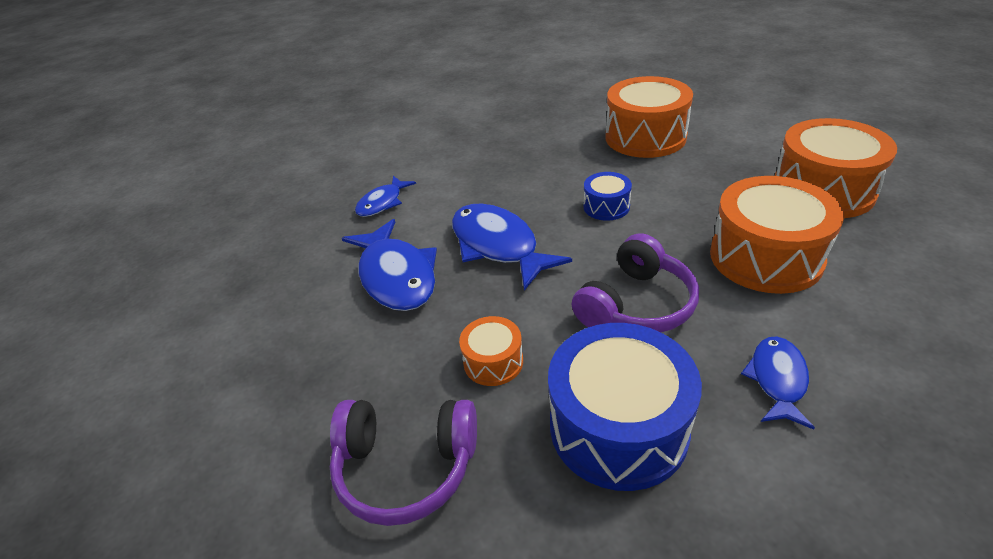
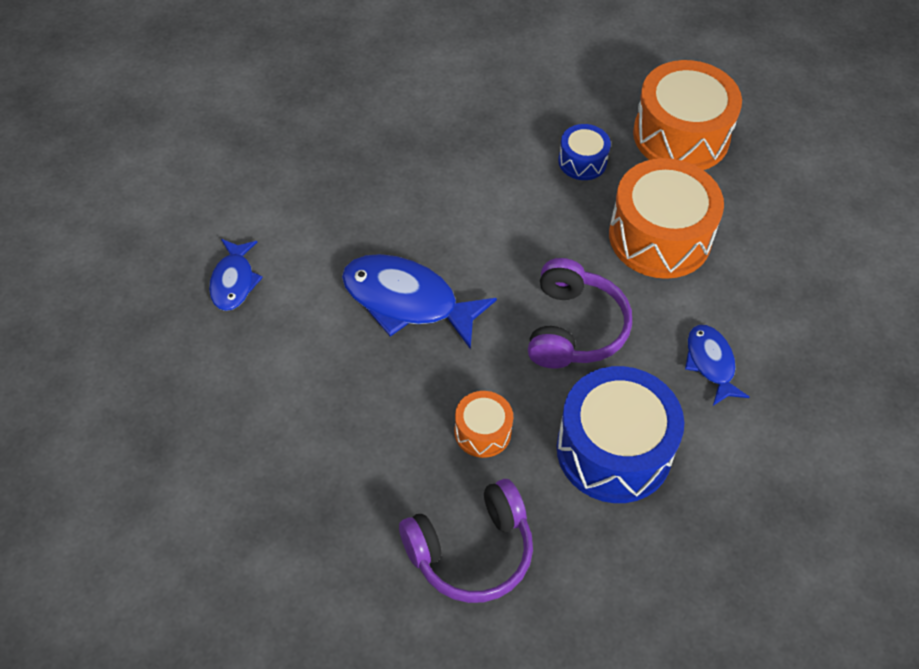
camera: 35 degrees left, 15 degrees up
(396, 276) = (325, 374): blue fish -> none
(606, 206) = (489, 215): blue drum -> blue drum (582, 161)
(645, 137) = (479, 96): orange drum -> none

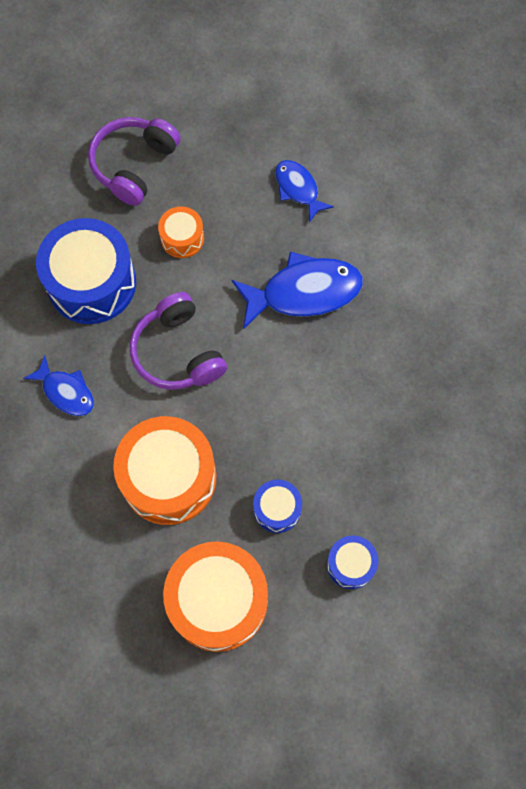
camera: 145 degrees right, 15 degrees up
(233, 281) = (426, 225): blue fish -> blue fish (298, 189)
(554, 96) = (351, 564): none -> blue drum

